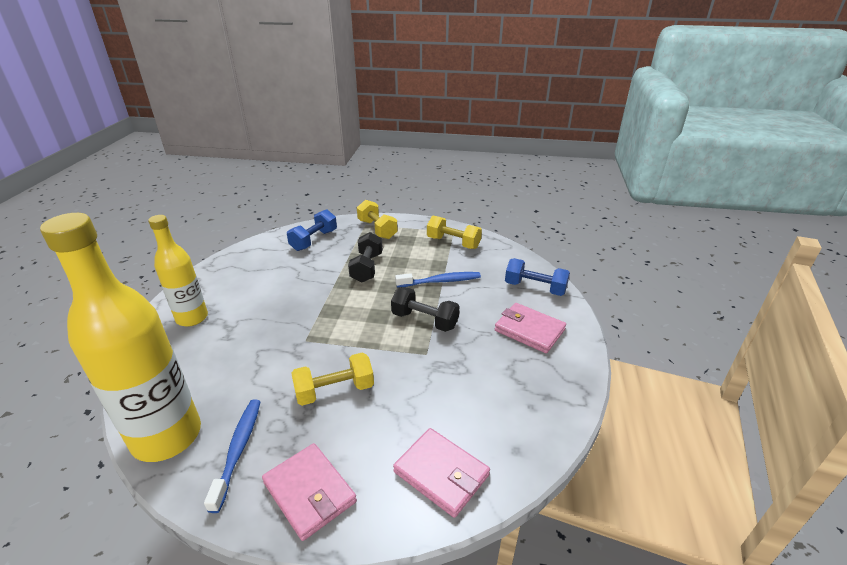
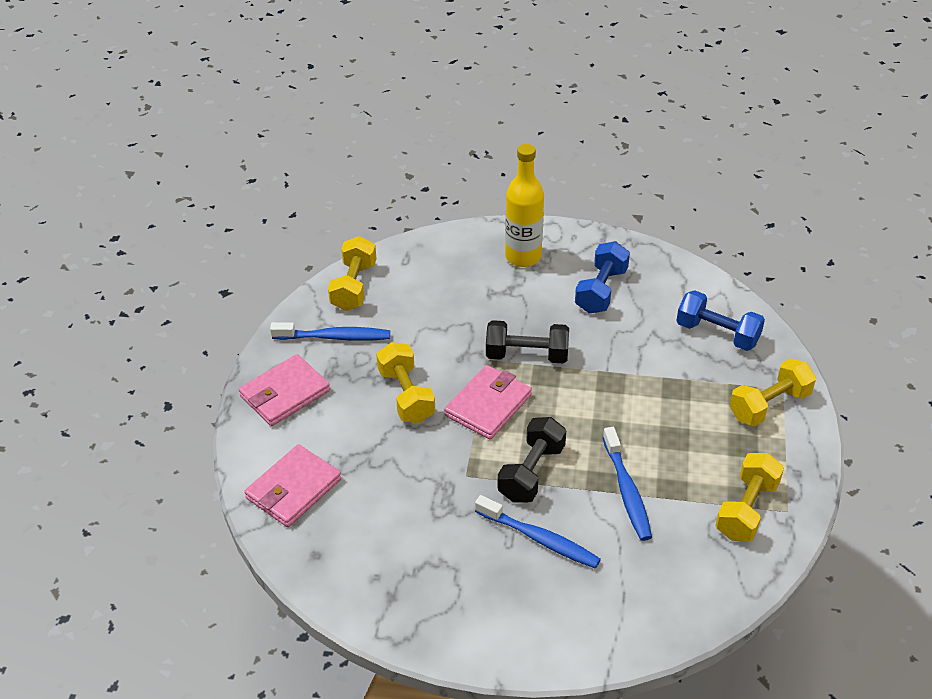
camera: 90 degrees right, 10 degrees up
(167, 436) = (353, 287): yellow bottle -> yellow dumbbell
(367, 268) = (651, 402): black dumbbell -> black dumbbell (527, 355)
(482, 318) = (540, 539): none -> blue toothbrush
(529, 330) = (516, 593): pink wallet -> pink wallet (488, 405)
(535, 288) = (624, 615): blue dumbbell -> blue dumbbell (601, 290)

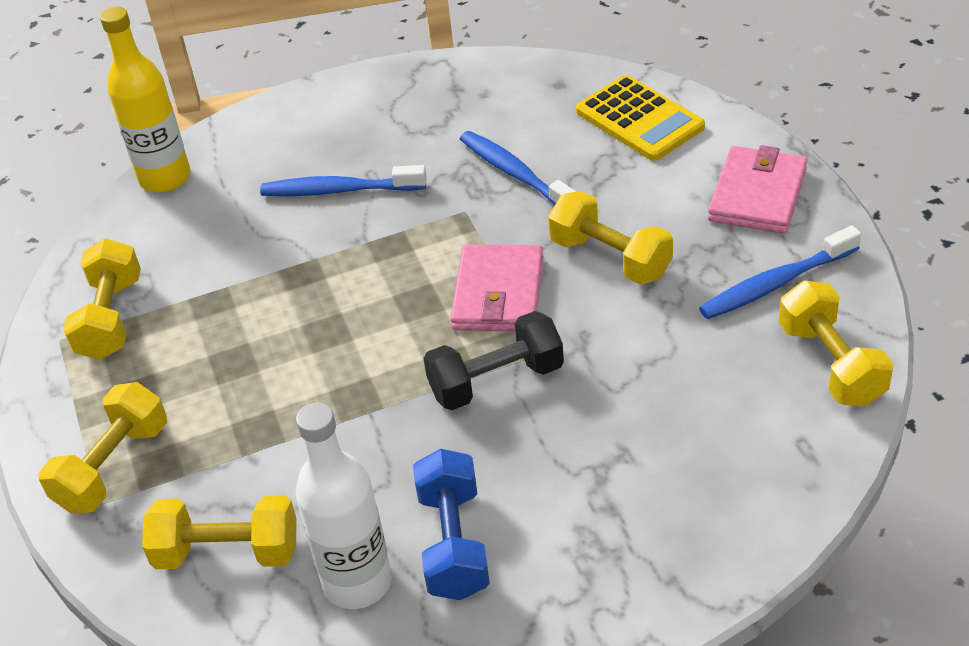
camera: 155 degrees right, 0 degrees up
(293, 489) = (639, 119): pink wallet -> yellow calculator
(523, 257) = (625, 546): yellow bottle -> yellow bottle (165, 178)
(531, 472) = (391, 245): black dumbbell -> none
(627, 491) = (265, 276): blue toothbrush -> blue toothbrush (515, 174)
(657, 294) = (357, 582): none -> white bottle
(717, 333) = (227, 552): blue dumbbell -> yellow dumbbell

